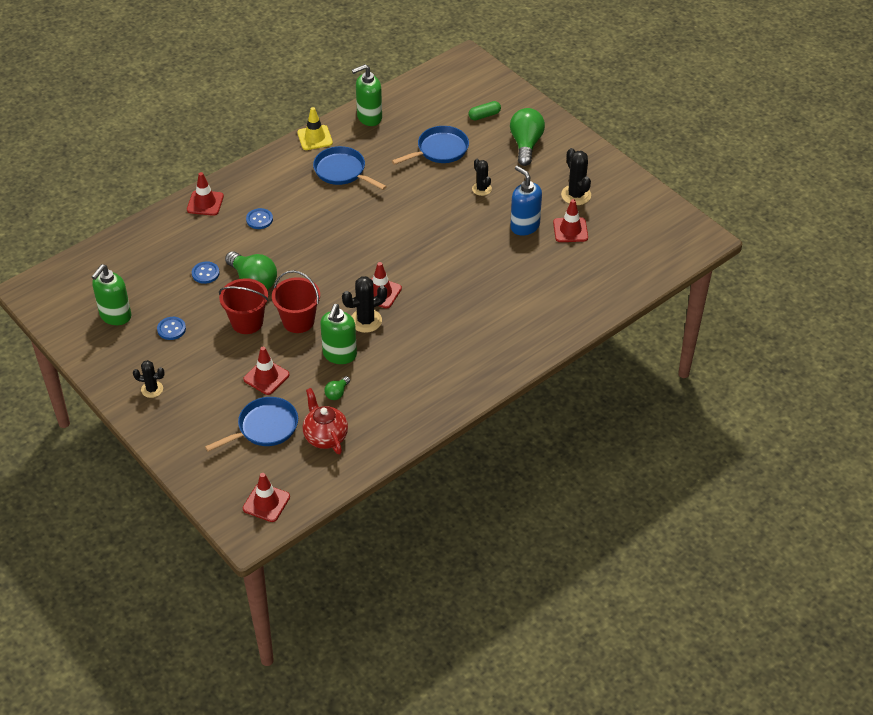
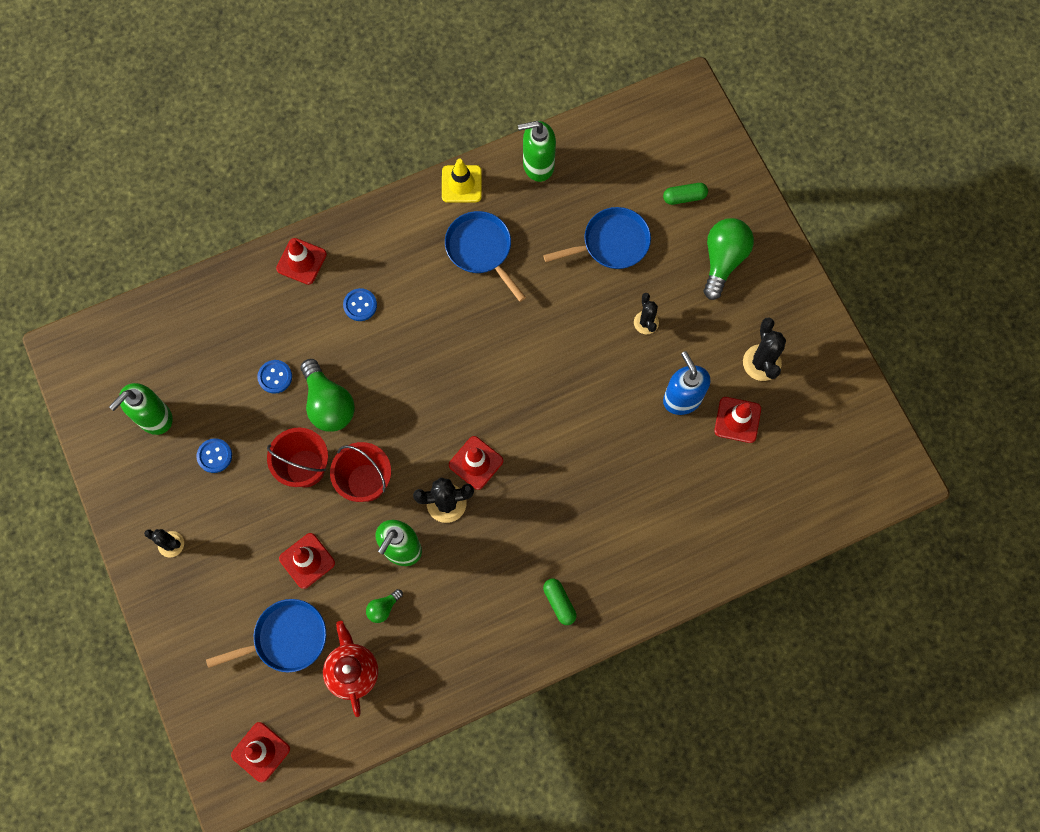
camera: 15 degrees right, 25 degrees up
(474, 362) = (559, 603): none -> green capsule

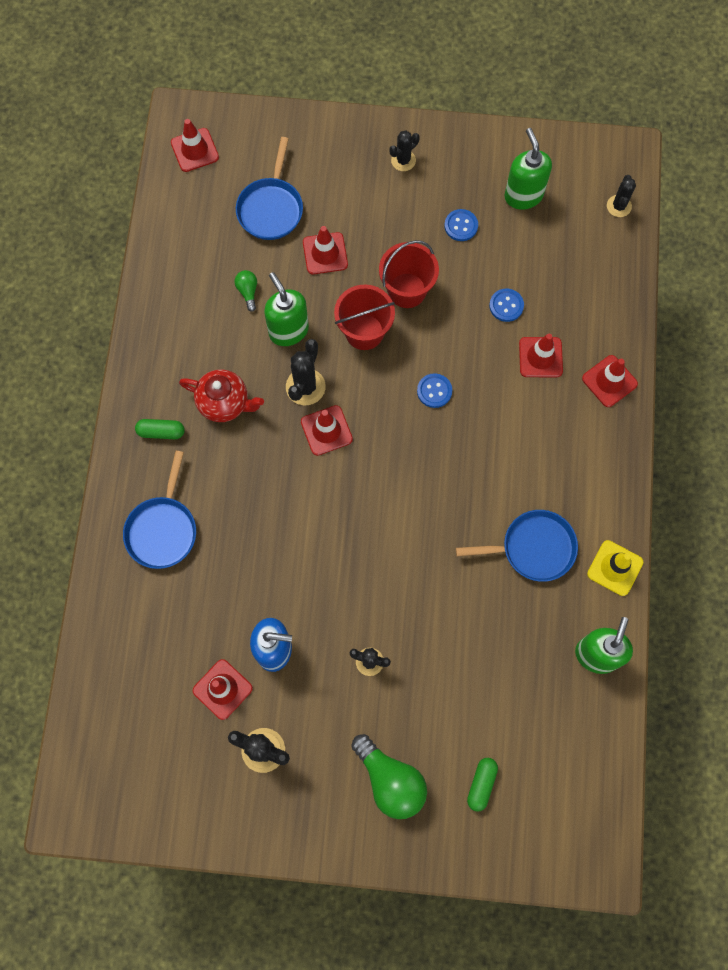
camera: 120 degrees right, 0 degrees up
(124, 332) = (619, 206): none -> black cactus
(309, 325) = (540, 357): none -> red traffic cone
(328, 404) = (455, 337): green light bulb -> none
(353, 671) = (212, 244): red teapot -> red teapot (224, 403)
(360, 305) = (536, 410): blue button -> blue button (434, 391)
(611, 243) = (471, 678): blue pan -> blue pan (163, 529)

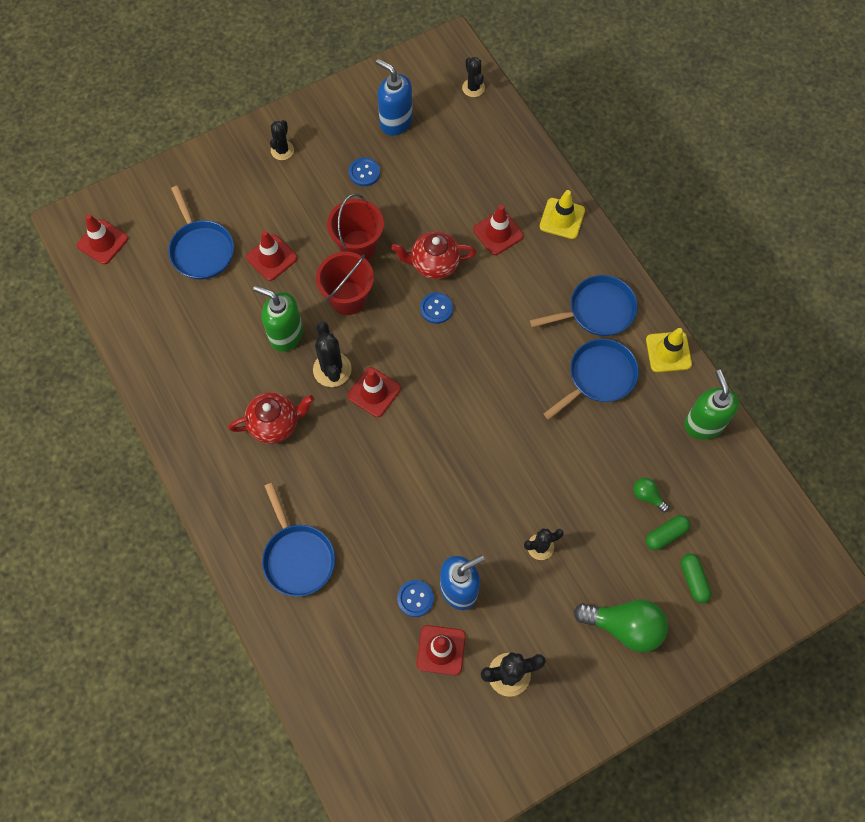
camera: 35 degrees left, 5 degrees down
(161, 432) = (238, 480): green capsule -> green capsule (666, 534)
(248, 291) = (230, 325): green light bulb -> green light bulb (647, 496)
(462, 349) = (434, 264): none -> red teapot
(506, 306) = (443, 211): blue button -> blue button (415, 598)
(523, 195) = (395, 122): green soap dispenser -> blue soap dispenser
(577, 487) = (597, 310): none -> blue pan
(609, 381) = (562, 218): red traffic cone -> yellow traffic cone

